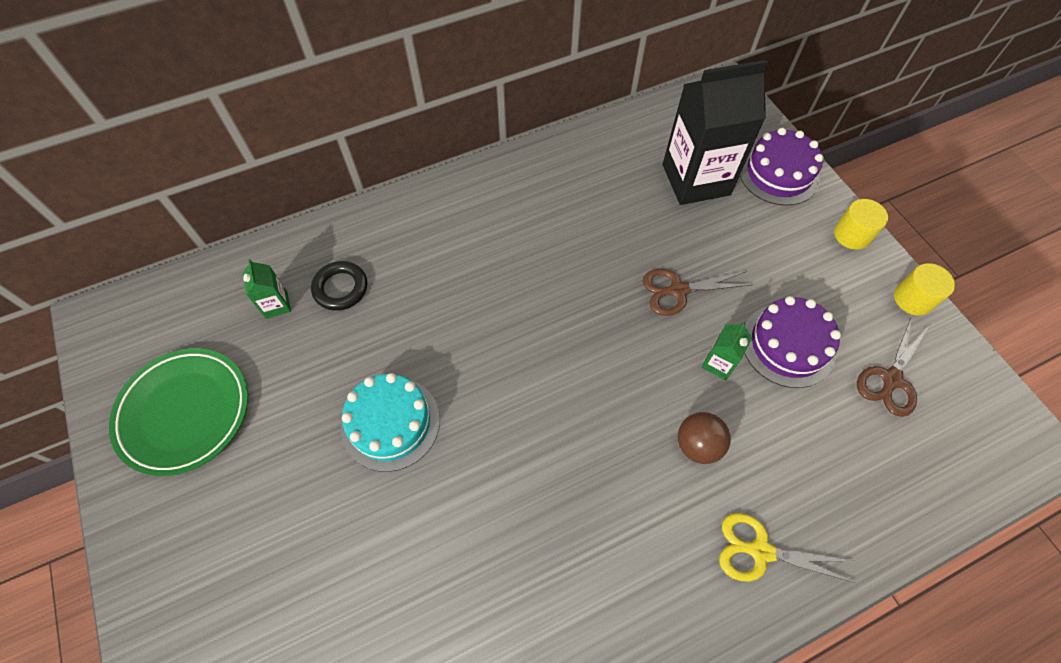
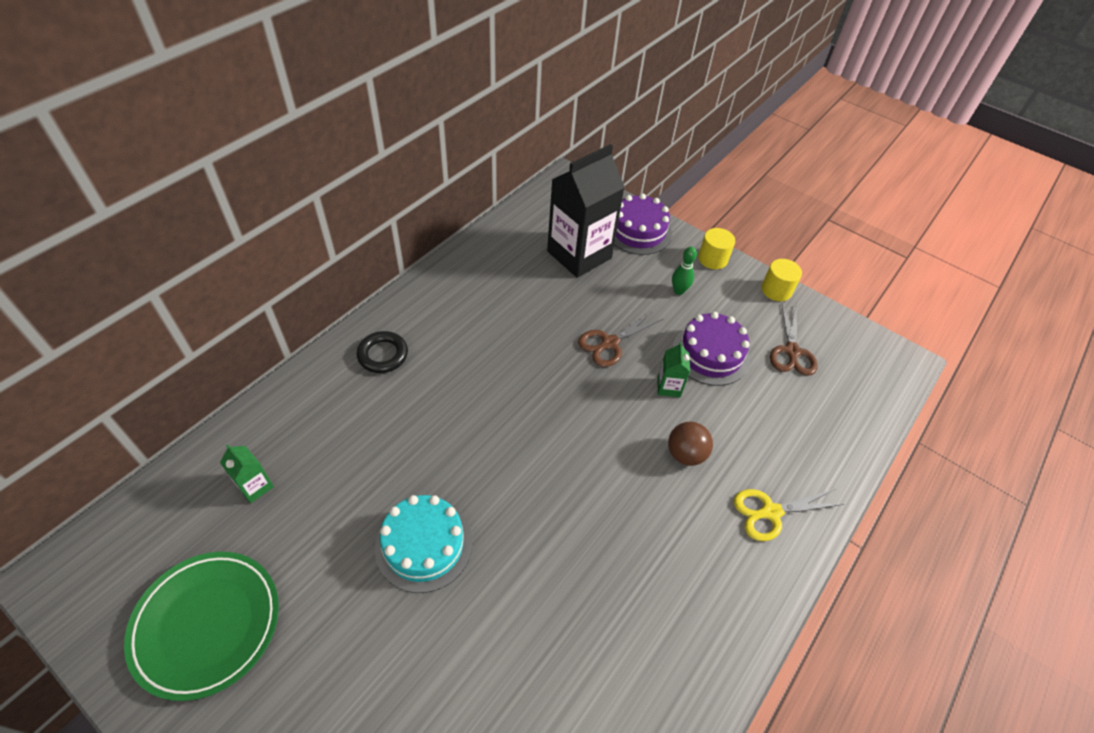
camera: 30 degrees left, 10 degrees down
(340, 288) = (314, 448): black ring -> black ring (383, 355)
(789, 259) = (679, 291): none -> green bowling pin

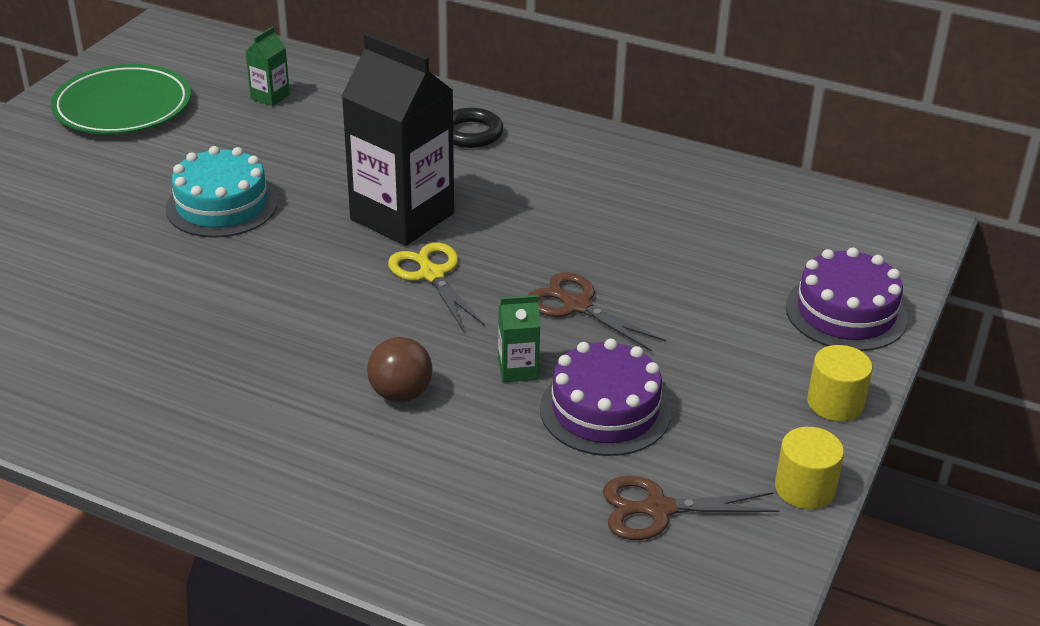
camera: 80 degrees right, 15 degrees down
(579, 255) = (745, 258): black carton -> black carton (402, 216)
(679, 291) = (729, 367): green bowling pin -> none
(770, 512) = (323, 485): yellow scissors -> yellow scissors (432, 275)

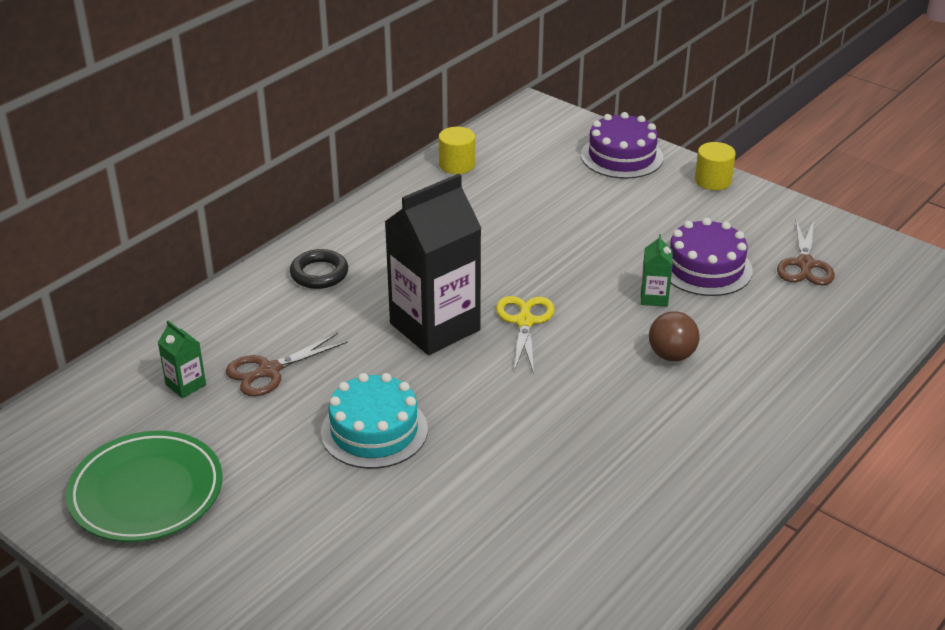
camera: 75 degrees left, 0 degrees up
(432, 275) = (524, 322): yellow scissors -> yellow scissors turned 105 degrees clockwise
(577, 306) = (585, 260): brown scissors -> brown scissors (269, 371)
(804, 488) = (790, 208): yellow cylinder -> yellow cylinder (457, 165)

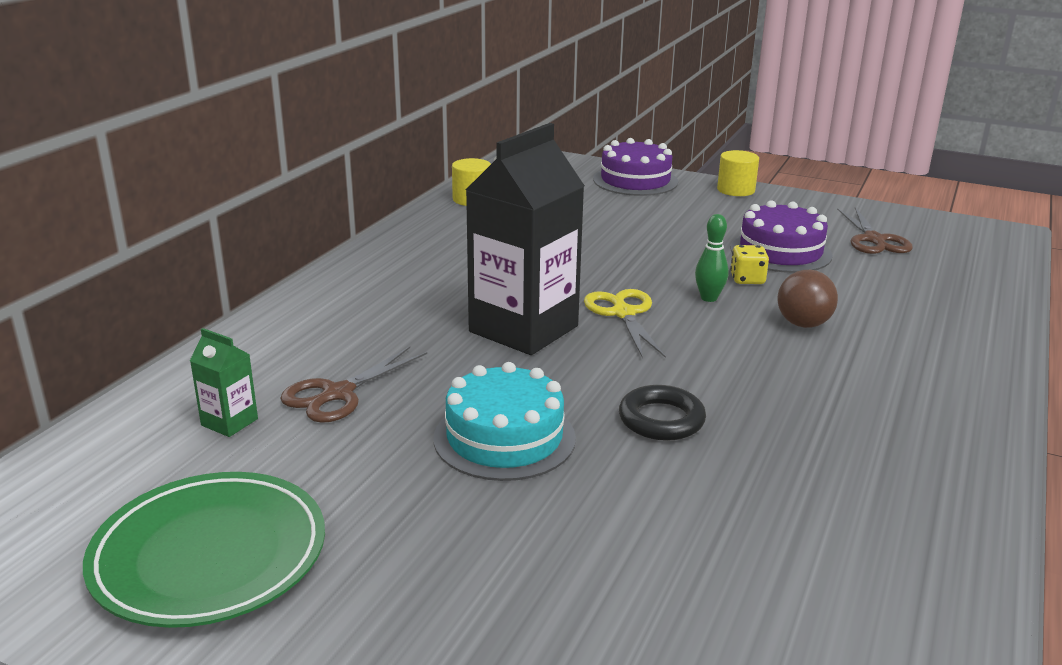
camera: 15 degrees left, 10 degrees down
(319, 273) = (361, 297): black ring -> black ring (661, 419)
(607, 315) = (709, 298): none -> green bowling pin
(654, 297) = (747, 279): green carton -> yellow dice

